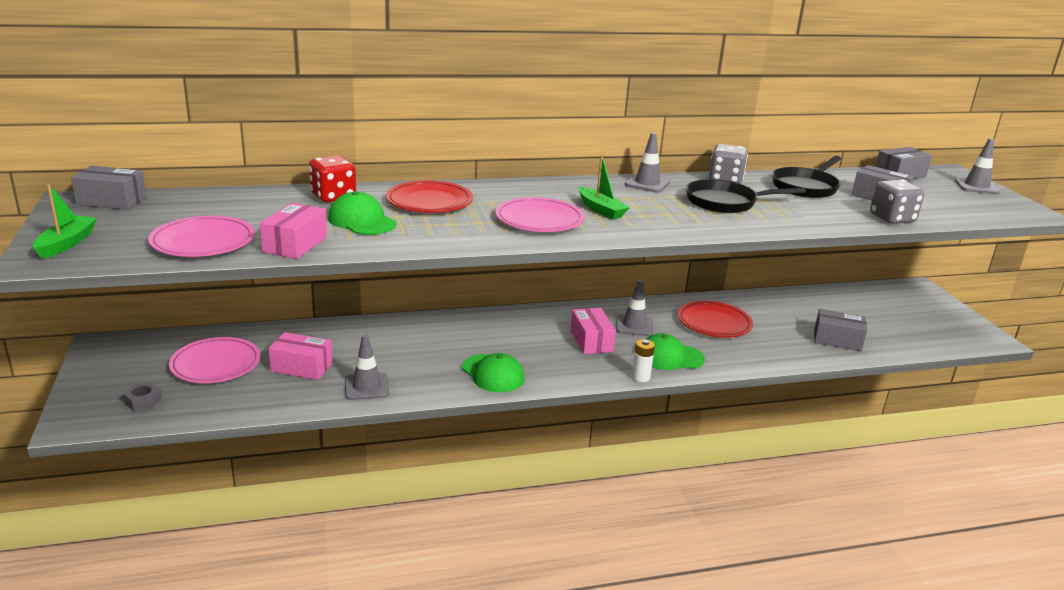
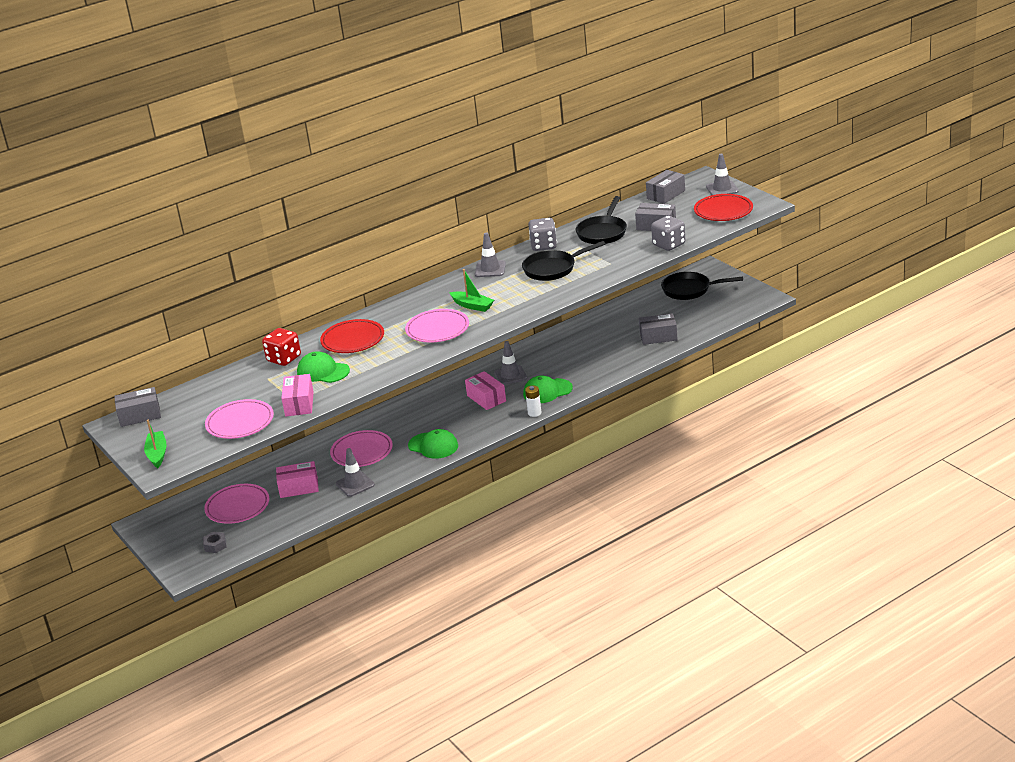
camera: 15 degrees left, 5 degrees up
(406, 352) = (362, 452): none -> pink plate
(714, 323) = (566, 353): red plate -> red plate (723, 211)
(891, 303) = (689, 290): none -> black pan

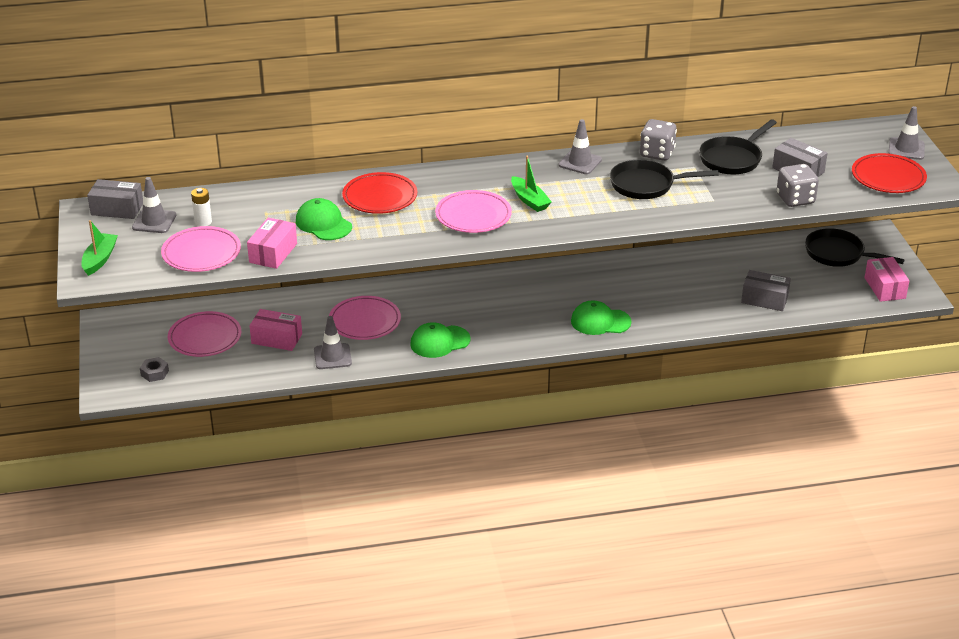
camera: 20 degrees right, 5 degrees up
(284, 359) = (297, 195): red dice -> none
(433, 446) = (439, 342): green cap -> green cap turned 105 degrees clockwise
(486, 398) = (531, 306): pink box -> pink box (885, 288)
(510, 375) = (574, 288): grey traffic cone -> grey traffic cone (154, 221)
(534, 413) = (569, 343): white battery -> white battery (203, 222)
(666, 194) = (837, 135): grey box -> none

